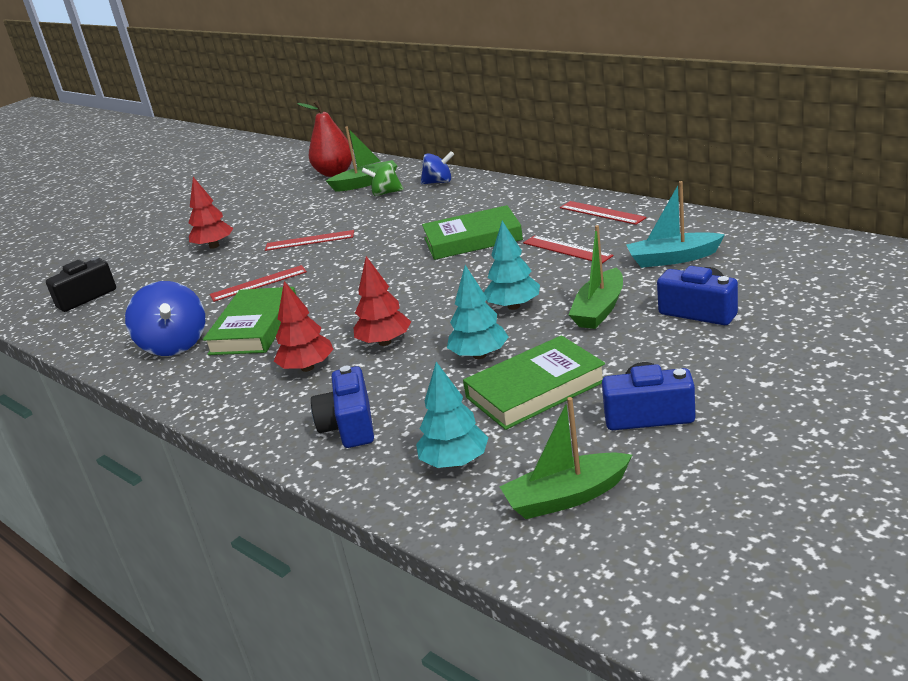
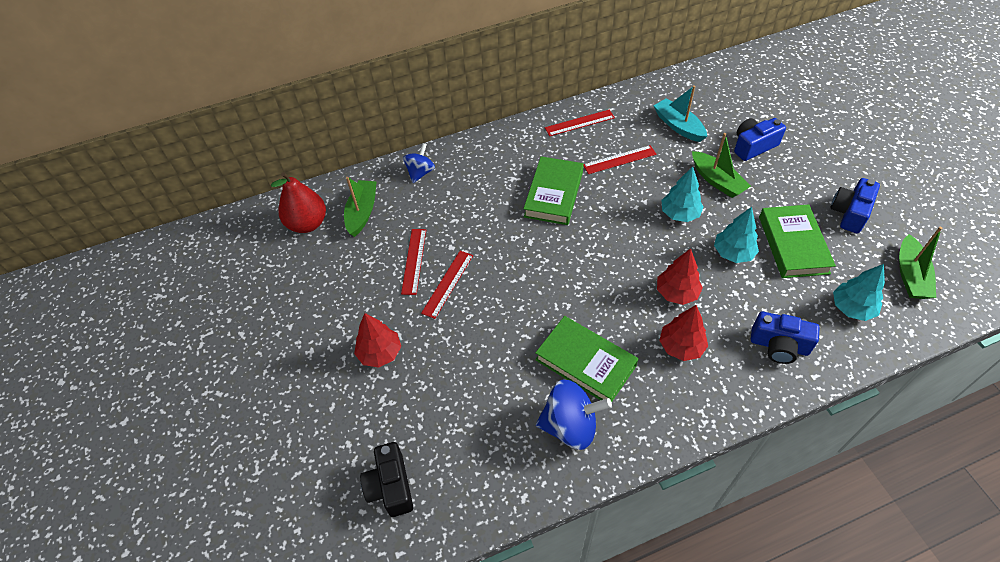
camera: 65 degrees left, 25 degrees up
(258, 283) = (501, 340): red ruler -> red ruler (414, 261)
(385, 193) = (402, 208): green spinning top -> none
(672, 259) = (678, 126): turquoise boat -> turquoise boat turned 120 degrees clockwise

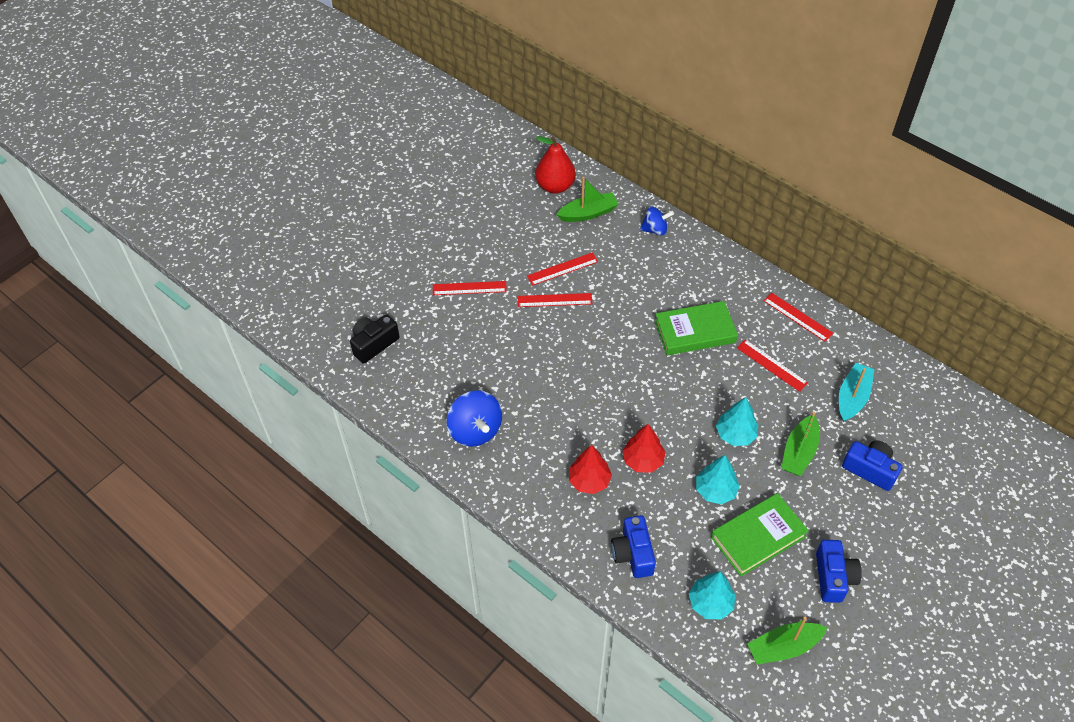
camera: 60 degrees right, 0 degrees up
(380, 353) = (469, 288): red tree -> red ruler
(585, 363) = (535, 420): green book -> none
(849, 213) = (833, 577): blue camera -> blue camera turned 90 degrees clockwise

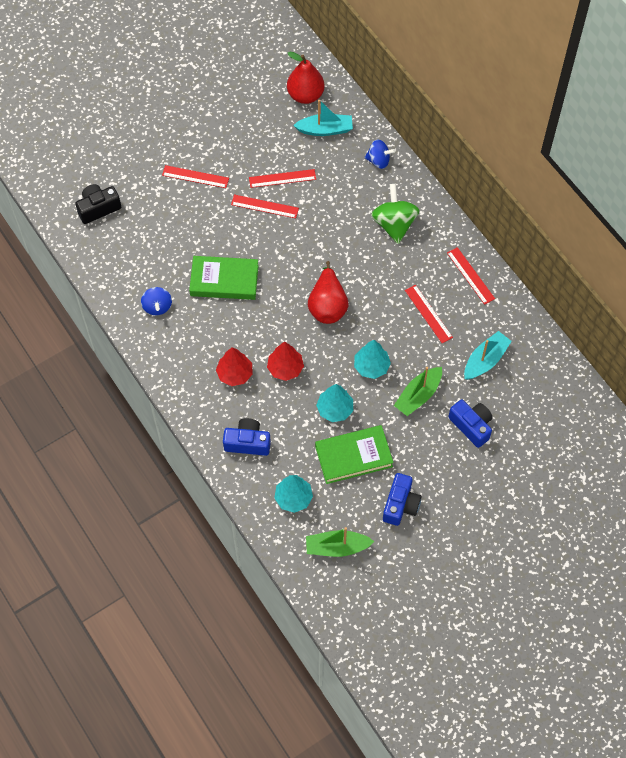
camera: 15 degrees right, 10 degrees up
(475, 430) = (157, 307): blue spinning top -> blue spinning top, size x0.62
(588, 213) = (325, 129): green boat -> turquoise boat
(633, 553) = (247, 442): blue camera -> blue camera turned 90 degrees clockwise
(662, 383) = (327, 305): none -> red pear
(694, 332) = (374, 266): green book -> green book (224, 280)
(697, 286) = (394, 224): none -> green spinning top

